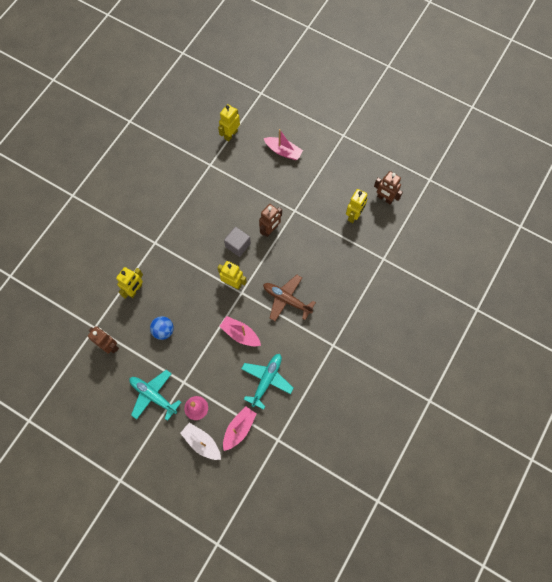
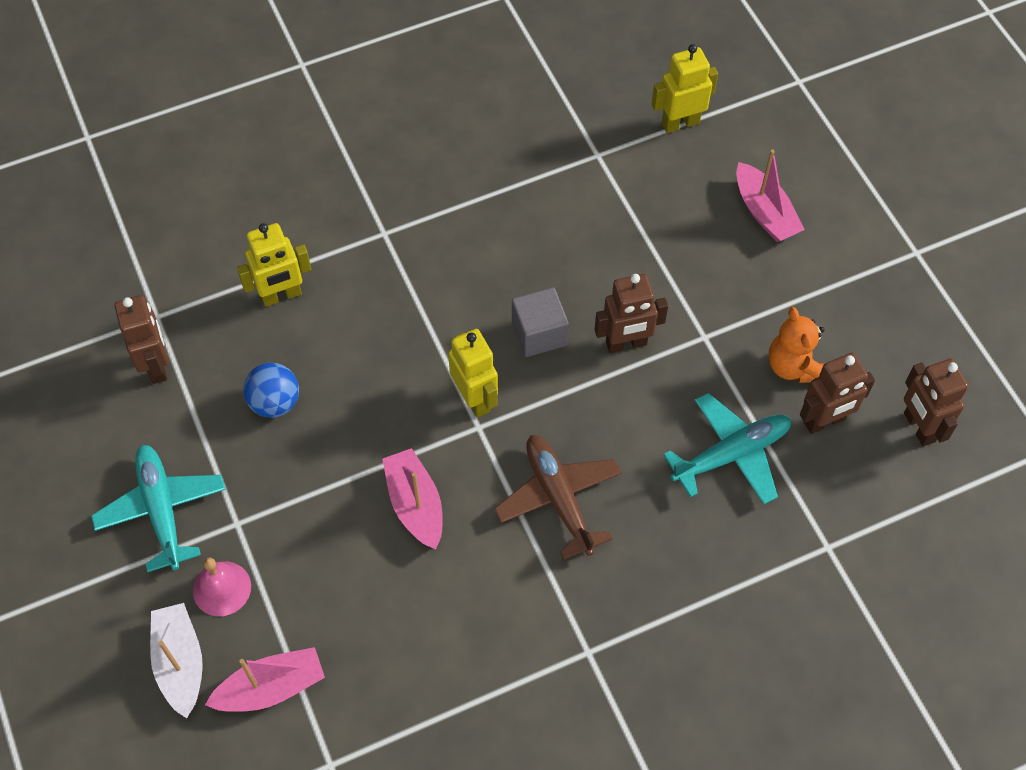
camera: 35 degrees right, 10 degrees down
(266, 380) = (399, 629): turquoise plane -> turquoise plane (731, 454)
(331, 202) = (793, 366): none -> orange teddy bear
(354, 215) = (824, 421): yellow robot -> brown robot

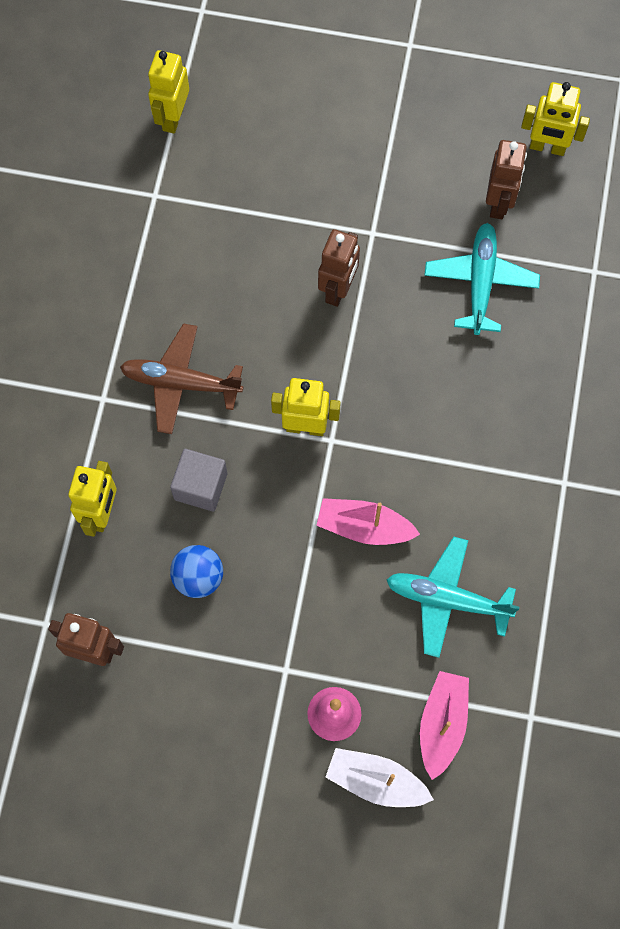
camera: 55 degrees left, 10 degrees up
(161, 510) = (232, 721): turquoise plane -> turquoise plane (447, 599)
(539, 333) = (283, 344): grey cube -> grey cube (200, 486)
(558, 498) = (431, 422): brown plane -> brown plane (180, 383)
(764, 212) = (299, 117): pink boat -> none
(793, 366) = (441, 191): orange teddy bear -> none
(918, 427) = (547, 147): brown robot -> yellow robot

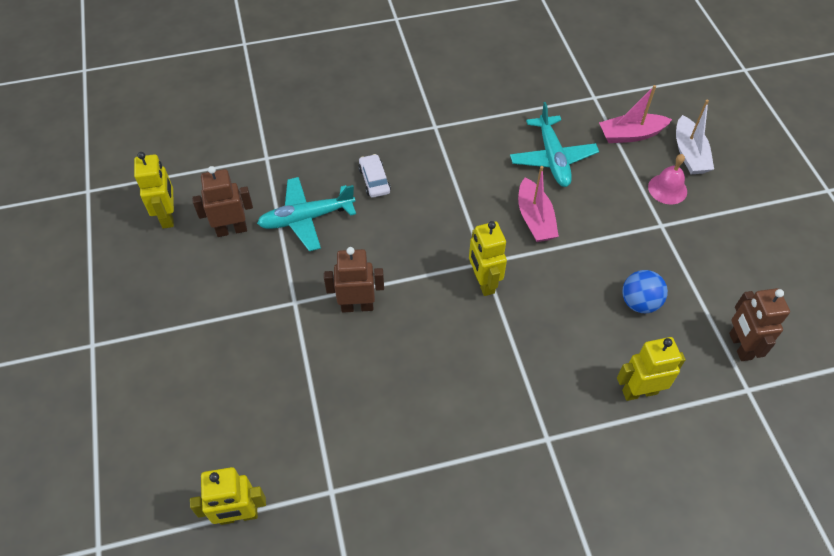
camera: 115 degrees left, 15 degrees down
(180, 383) = (499, 384): brown plane -> none
(200, 486) = (572, 331): grey cube -> none
(505, 375) = (374, 180): none -> white car

